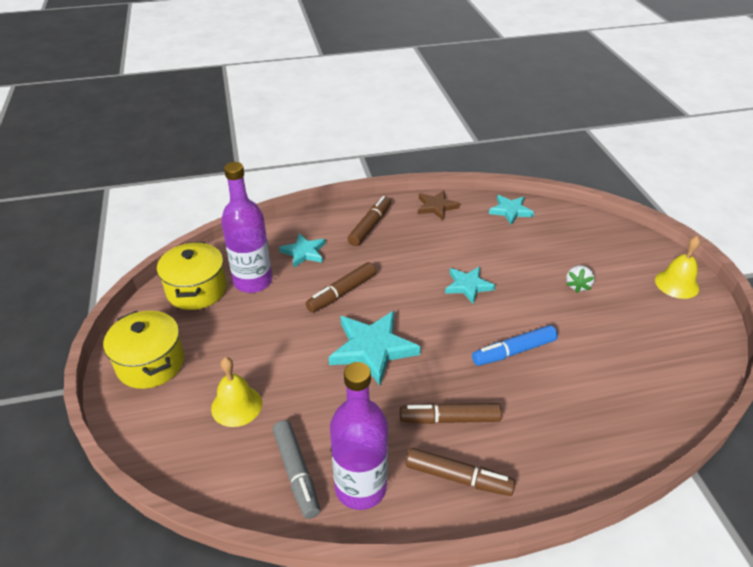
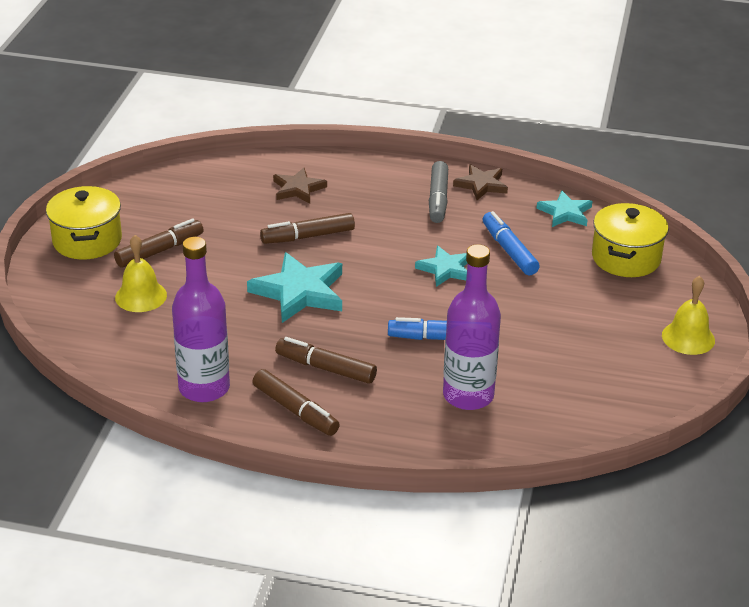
camera: 25 degrees right, 5 degrees down
(196, 290) = (167, 192): yellow pot -> yellow pot (626, 258)
(253, 281) = (227, 200): purple bottle -> purple bottle (468, 395)
(296, 472) = (158, 360): grey marker -> grey marker (438, 199)
(304, 252) = (298, 189): turquoise star -> brown star
(370, 226) = (389, 183): brown marker -> brown marker (159, 251)
(499, 254) = (509, 250): none -> blue marker
(577, 285) = (569, 305): white strawberry -> none

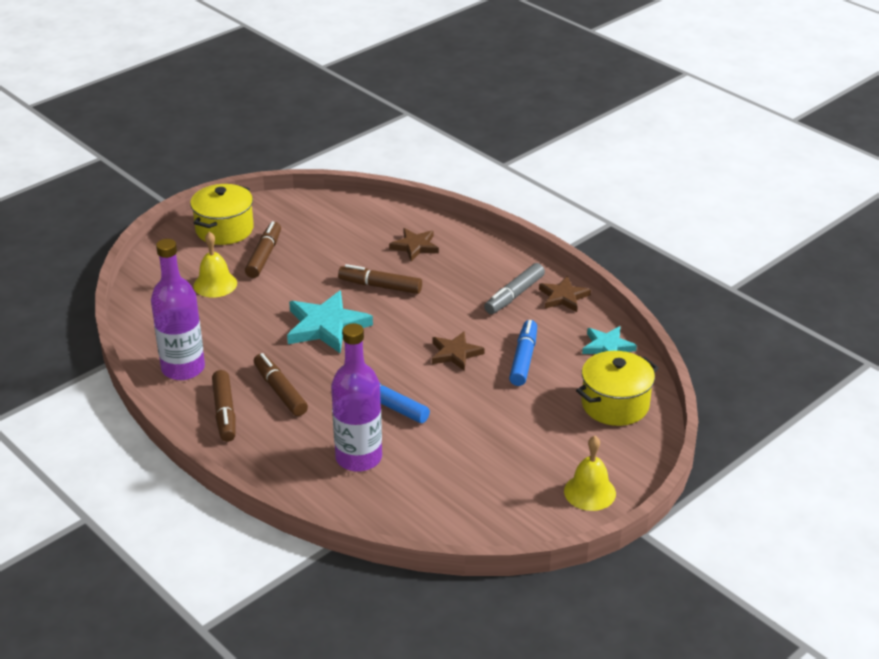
camera: 35 degrees right, 0 degrees up
(159, 251) = (264, 256): brown marker -> brown marker turned 75 degrees counterclockwise
(446, 269) = (455, 353): turquoise star -> brown star

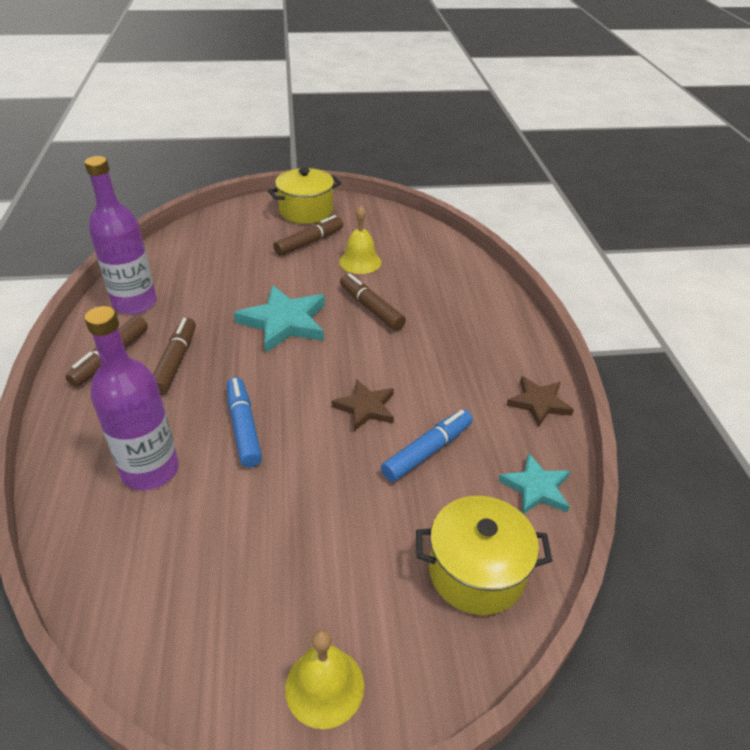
camera: 35 degrees right, 5 degrees up
(215, 284) = (246, 248): yellow bell -> yellow bell (360, 262)
(415, 246) = (441, 287): brown star -> none
(514, 295) = (488, 376): grey marker -> none

